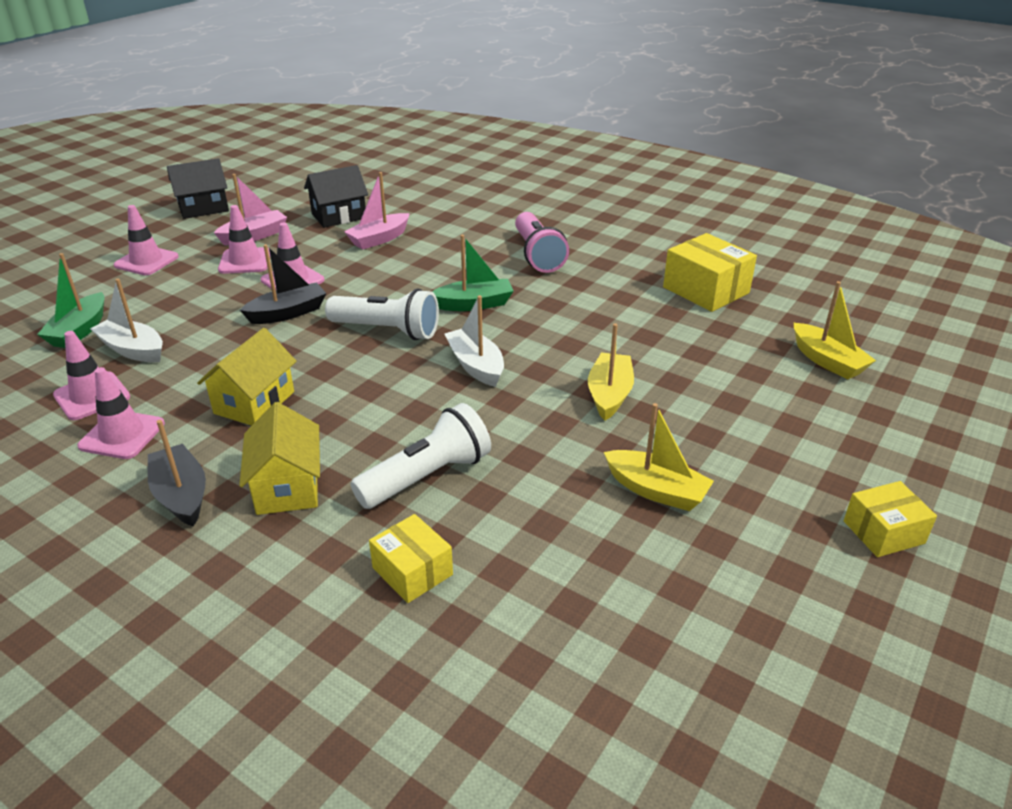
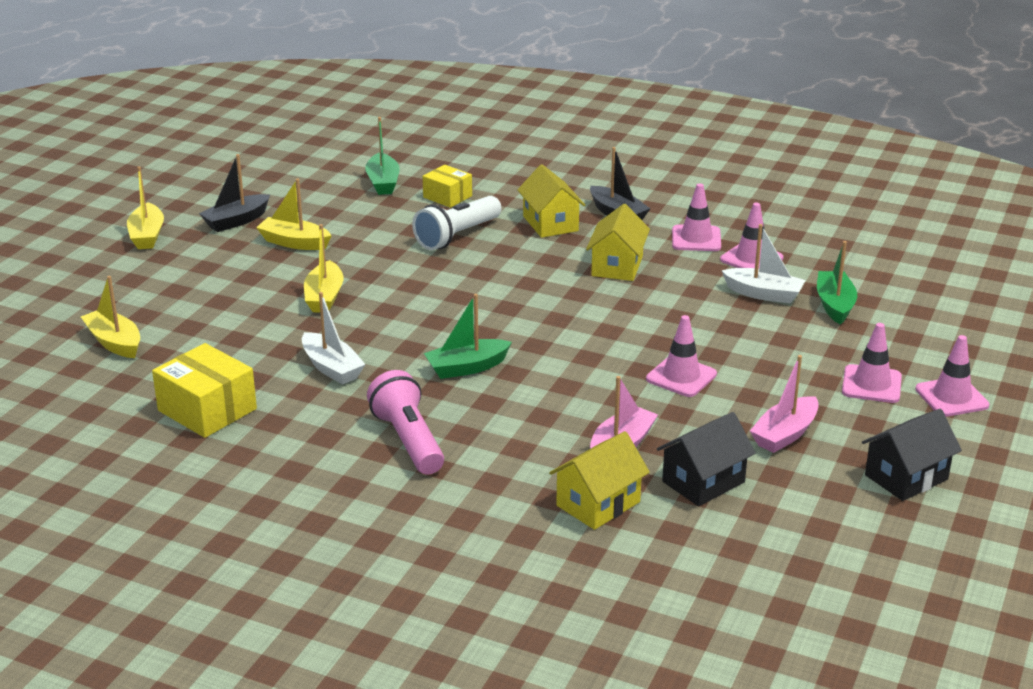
camera: 170 degrees right, 5 degrees down
(245, 261) = (758, 396): pink traffic cone -> pink traffic cone (951, 397)
(288, 313) = (654, 340): black boat -> black boat (236, 221)
(387, 330) = (543, 332): white flashlight -> none
(417, 211) = (598, 504): none -> yellow house
(476, 365) = (445, 309): white boat -> white boat (331, 368)
(513, 629) = (383, 182): none -> green boat
(883, 532) = (147, 235): yellow box -> yellow boat

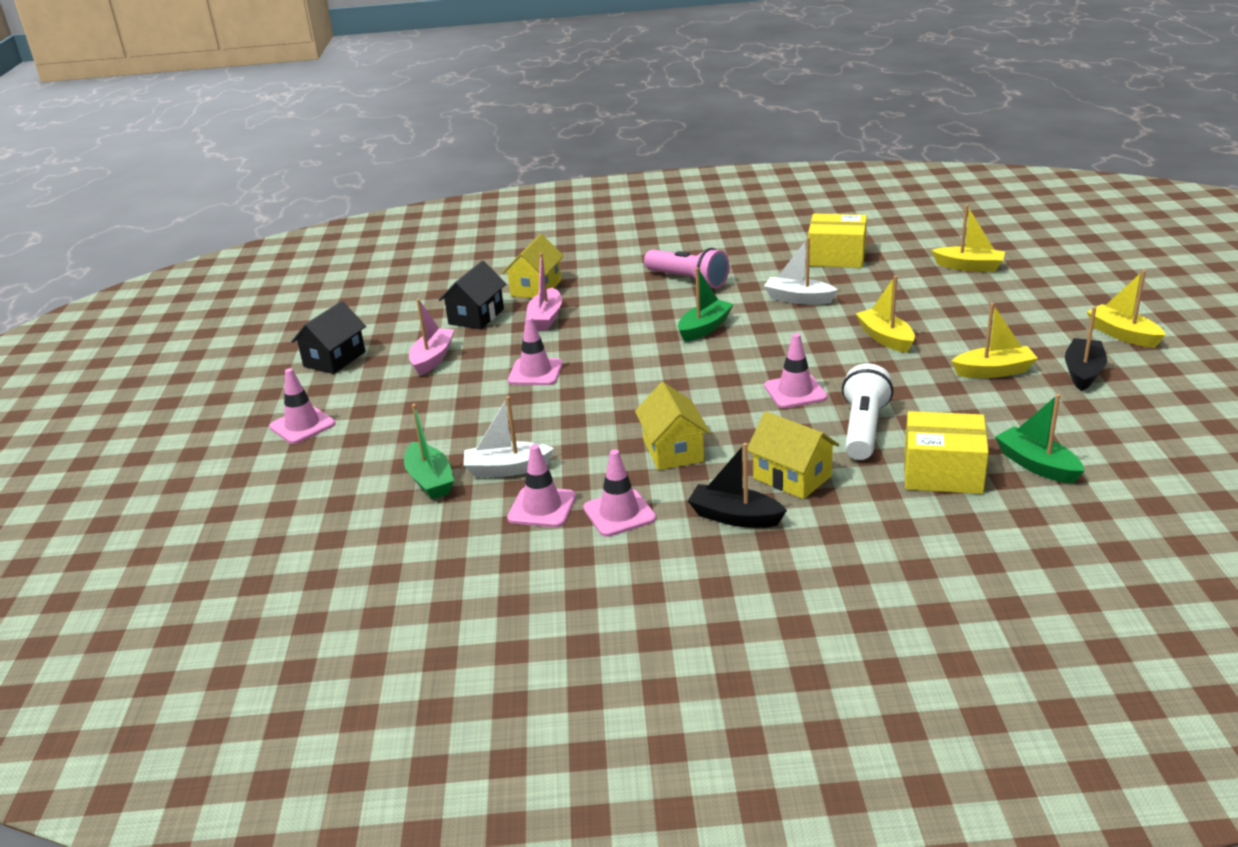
camera: 155 degrees right, 0 degrees up
(447, 196) = (942, 472): yellow box -> yellow box, size x1.60
(871, 384) = (374, 415): pink traffic cone -> pink traffic cone (795, 392)

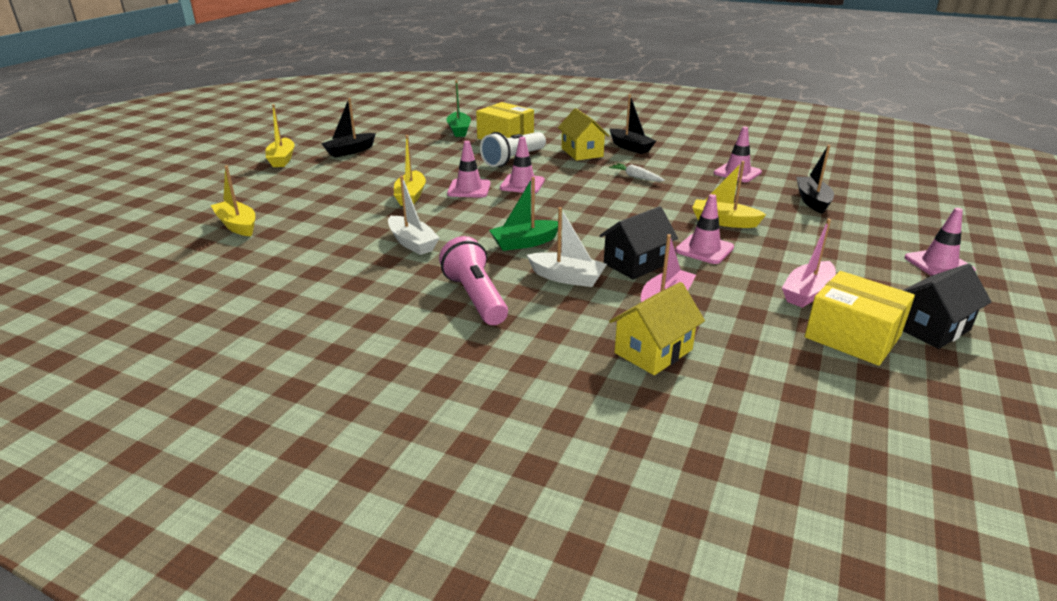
camera: 155 degrees left, 0 degrees up
(430, 480) = (812, 201): green boat -> black boat
(476, 316) = (746, 332): black house -> black house (636, 263)
(507, 469) = (754, 194): white boat -> white boat (567, 278)
(619, 513) = (692, 161): pink traffic cone -> pink traffic cone (469, 189)
(673, 450) = (636, 177): yellow house -> white carrot
(836, 257) = (302, 273): yellow box -> yellow box (852, 336)
(994, 371) = (391, 163): yellow boat -> yellow boat (724, 222)

